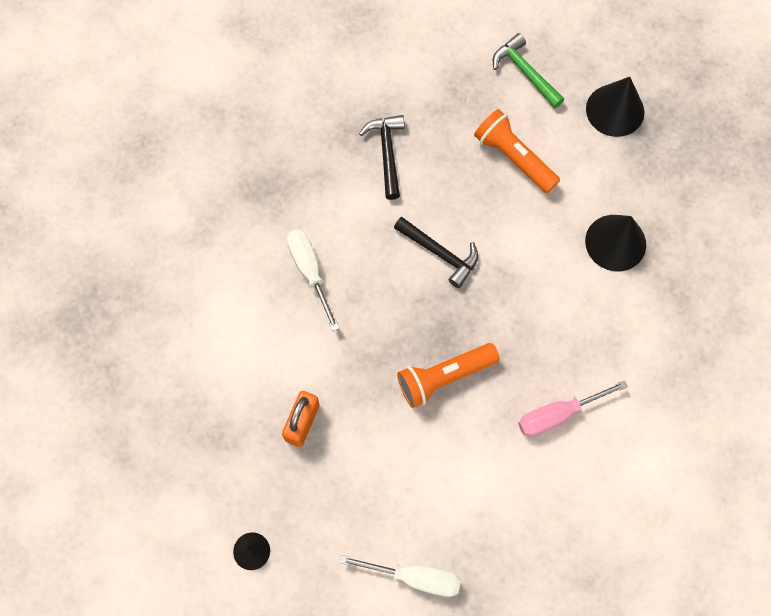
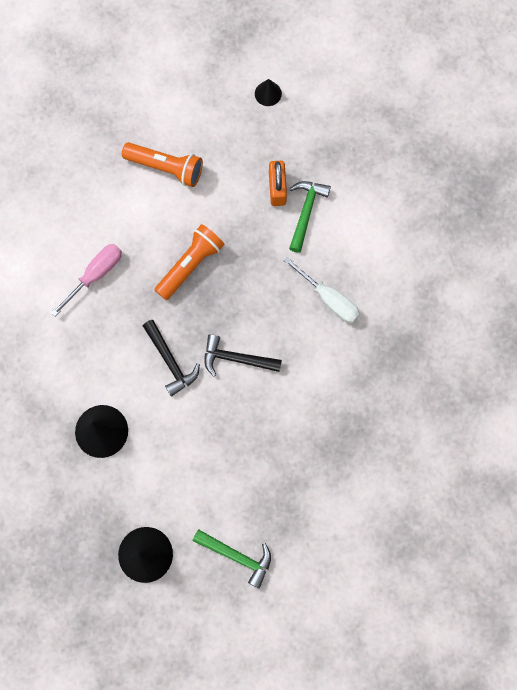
camera: 155 degrees right, 5 degrees up
(284, 379) = (305, 212): none -> green hammer
(387, 153) = (318, 424): black hammer -> black hammer (170, 361)
(415, 577) = (150, 124): white screwdriver -> none
(514, 158) = (213, 469): orange flashlight -> orange flashlight (166, 168)

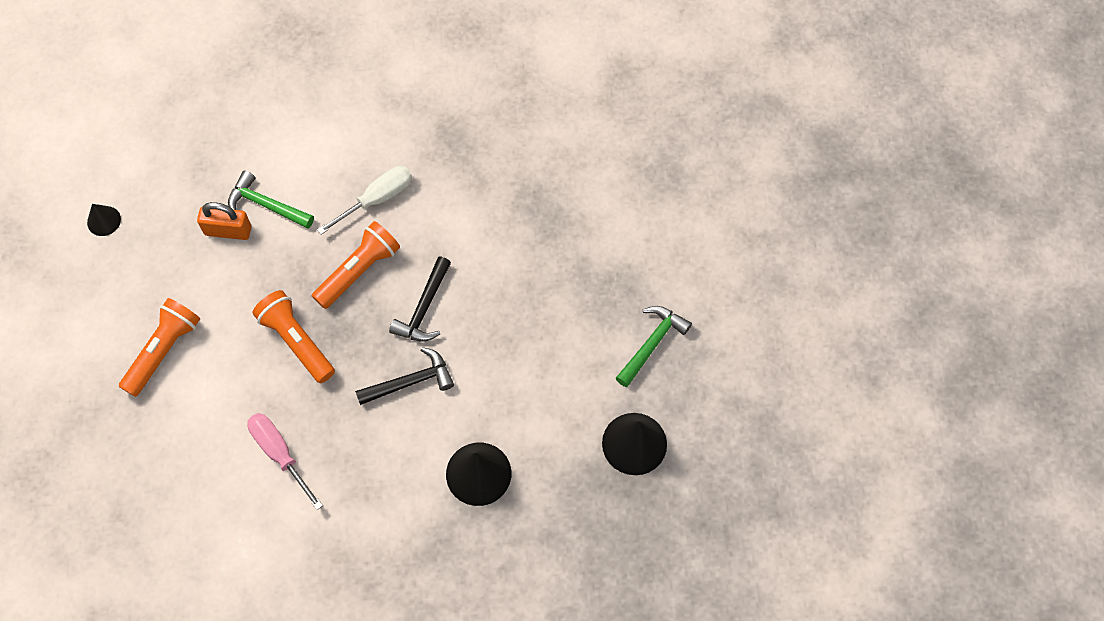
camera: 80 degrees left, 10 degrees down
(260, 299) = (358, 271): none -> orange flashlight

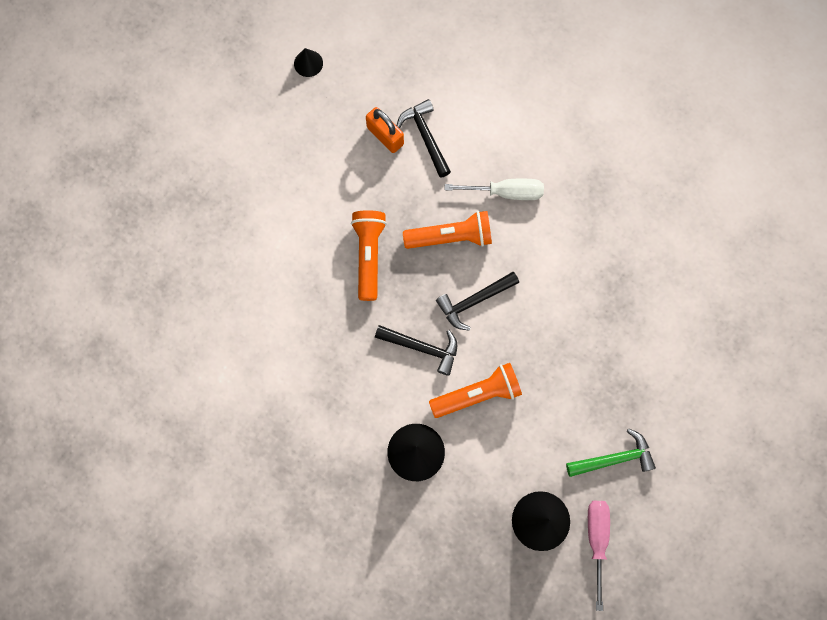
camera: 40 degrees right, 10 degrees up
(163, 351) = (276, 191): orange flashlight -> orange flashlight (477, 394)
(266, 205) = (425, 137): green hammer -> black hammer
(279, 453) = (296, 327): pink screwdriver -> pink screwdriver (596, 539)

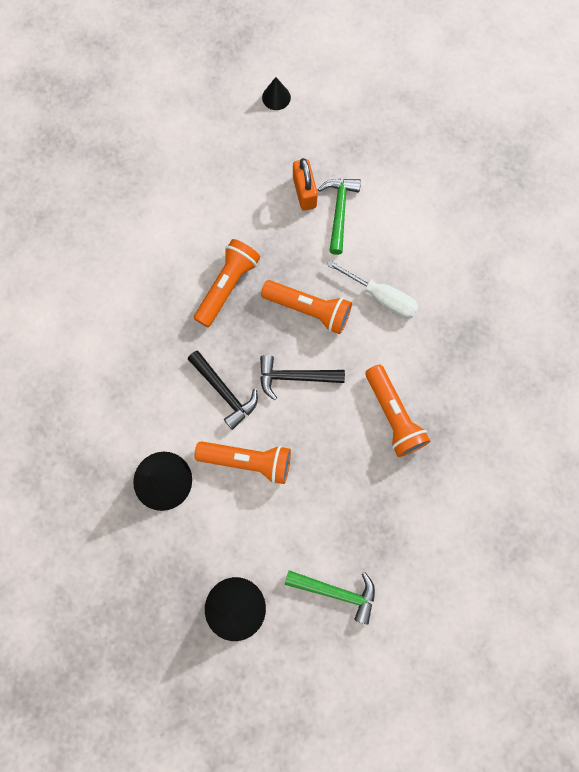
camera: 30 degrees right, 0 degrees up
(425, 137) = (339, 212): black hammer -> green hammer
(574, 287) = (393, 415): none -> orange flashlight
(596, 539) = (275, 657): pink screwdriver -> none

